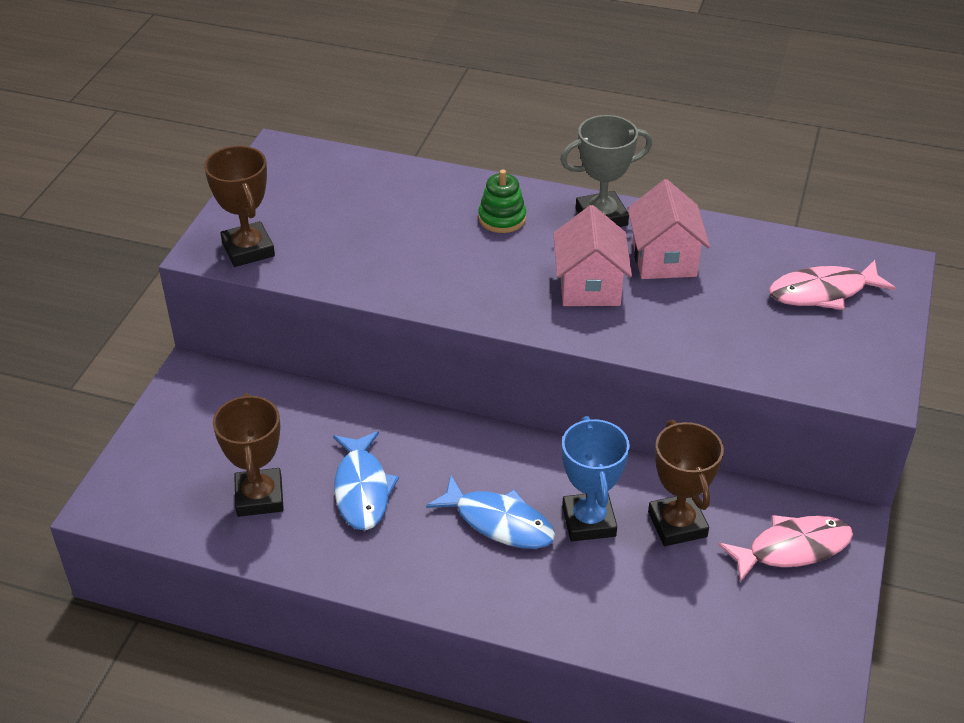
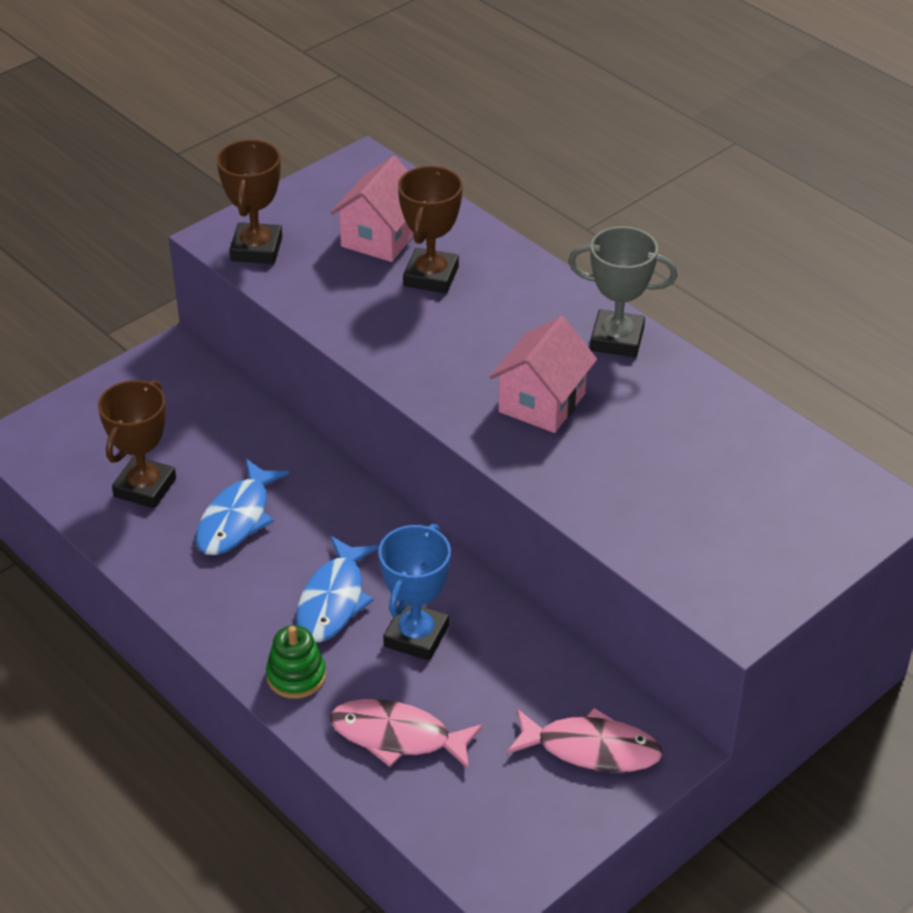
camera: 30 degrees right, 0 degrees up
(499, 522) = (333, 600): blue fish -> blue fish turned 45 degrees clockwise
(502, 218) = (516, 305): green stacking toy -> green stacking toy (296, 676)
(664, 259) = (641, 405): pink house -> pink house (380, 238)
(677, 524) = (497, 676): brown trophy -> brown trophy (431, 276)
(823, 292) = (778, 501): pink fish -> pink fish (397, 736)

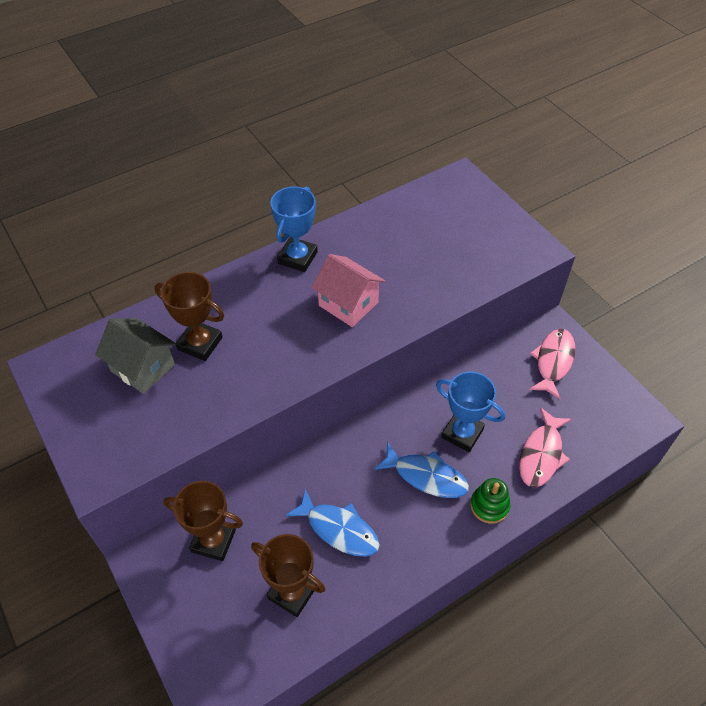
camera: 80 degrees left, 10 degrees up
(256, 249) = (123, 451): brown trophy -> brown trophy (213, 541)
(380, 238) = (143, 368): pink house -> grey house
(617, 339) = (297, 258): grey trophy -> blue trophy

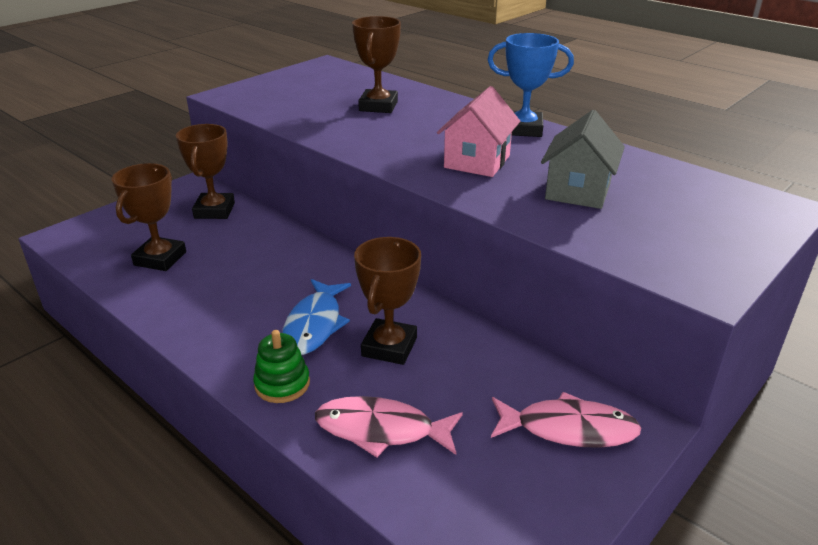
camera: 75 degrees right, 20 degrees down
(143, 368) = (339, 91): grey house -> grey house (578, 191)
(338, 529) = (233, 274): blue fish -> none
(462, 433) = (389, 347): blue trophy -> brown trophy

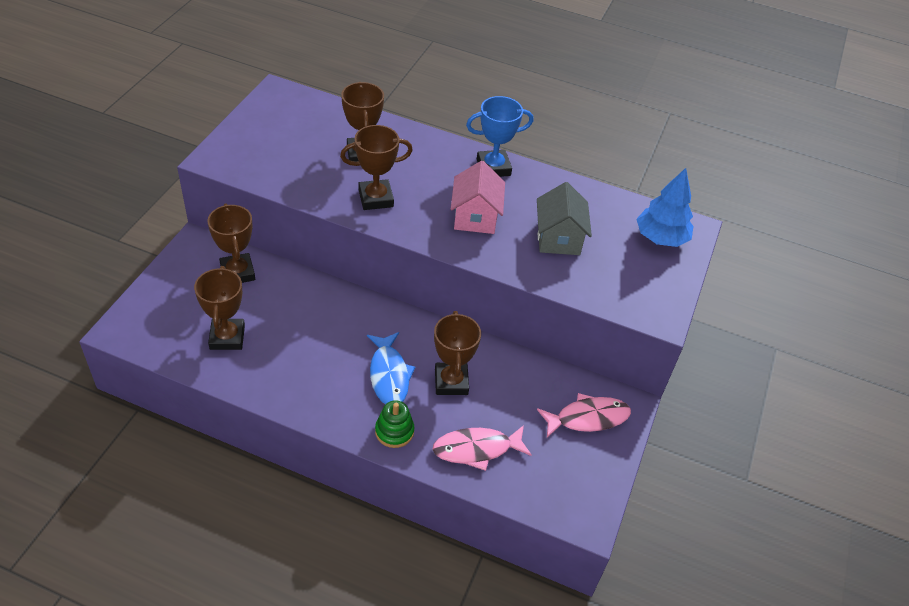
camera: 25 degrees left, 15 degrees up
(368, 135) = (375, 198): none -> brown trophy
(731, 209) = (661, 238): none -> blue tree

